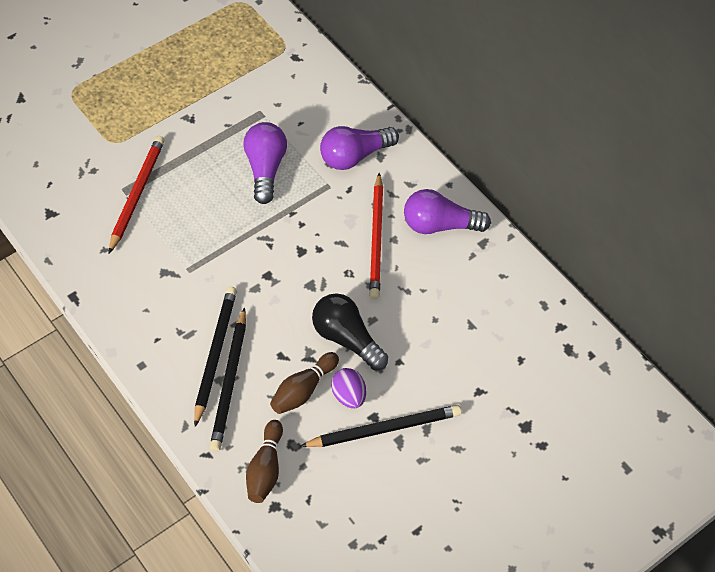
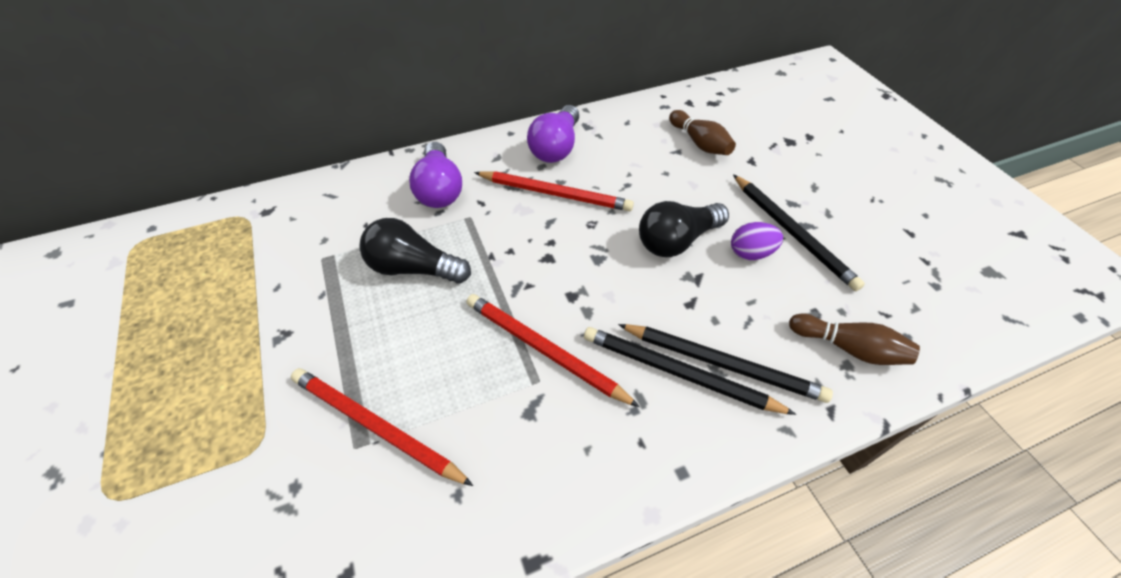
camera: 75 degrees left, 5 degrees down
(214, 268) = (544, 350): none -> red pencil
(266, 169) = (414, 268): purple light bulb -> black light bulb
(303, 390) = (740, 291): brown bowling pin -> brown bowling pin (699, 143)
(384, 428) = (792, 233): black pencil -> black pencil turned 150 degrees clockwise

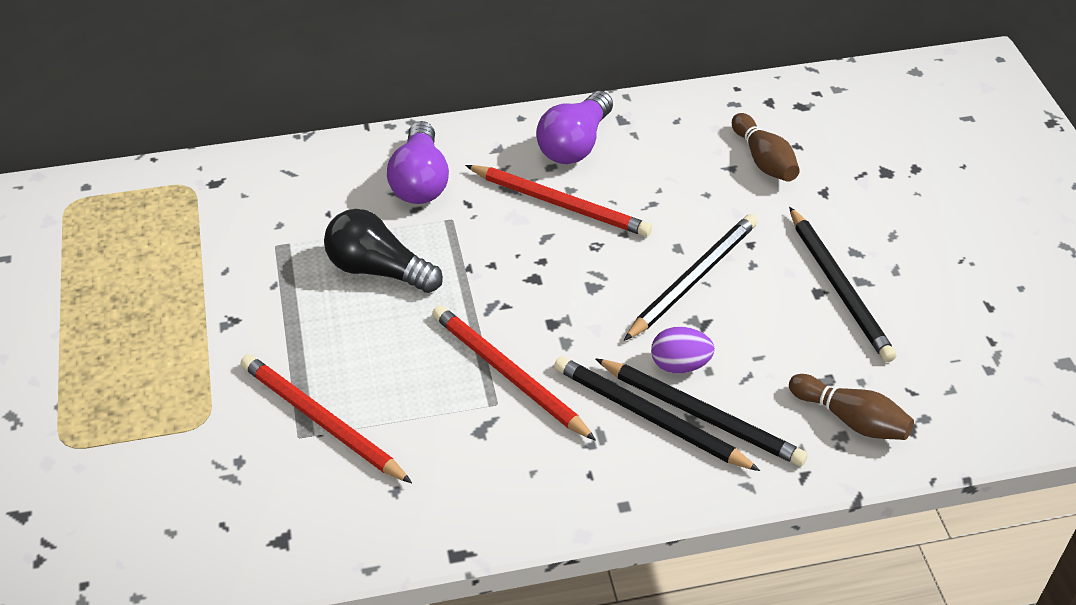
camera: 10 degrees right, 5 degrees down
(677, 241) = (693, 279): black light bulb -> black pencil
(750, 253) = (778, 304): purple egg -> purple egg (680, 365)

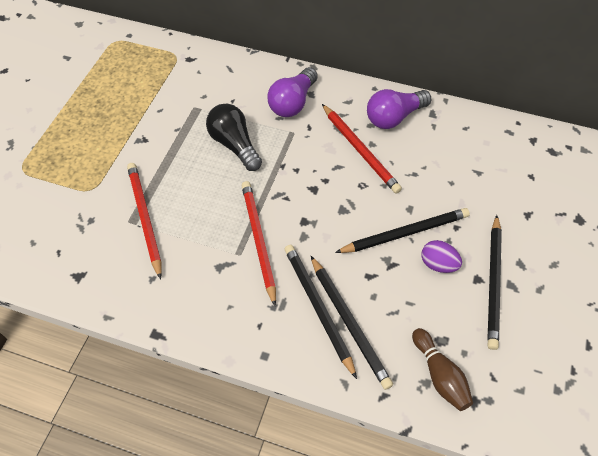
camera: 30 degrees right, 10 degrees up
(680, 365) = (359, 284): purple egg -> purple egg (438, 264)
(763, 160) = (503, 176): brown bowling pin -> none

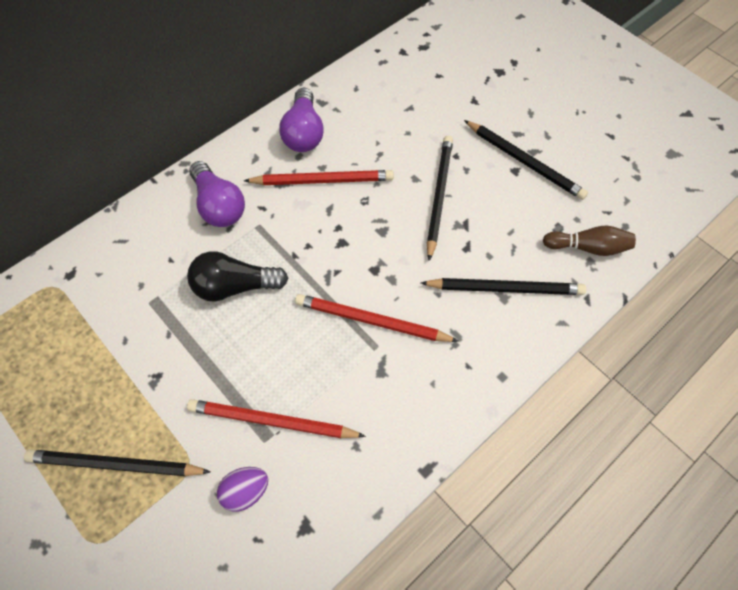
camera: 60 degrees left, 5 degrees up
(317, 307) = (476, 306): black pencil -> black pencil (115, 465)
(438, 264) = (485, 190): purple egg -> purple egg (246, 491)

